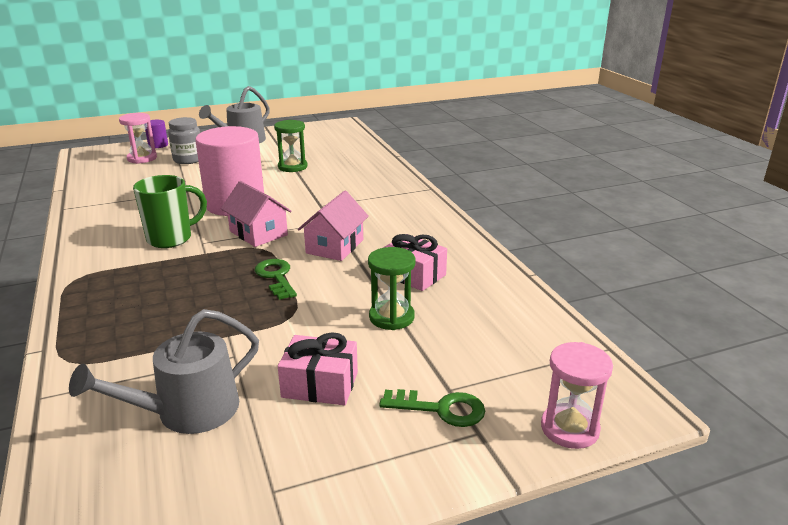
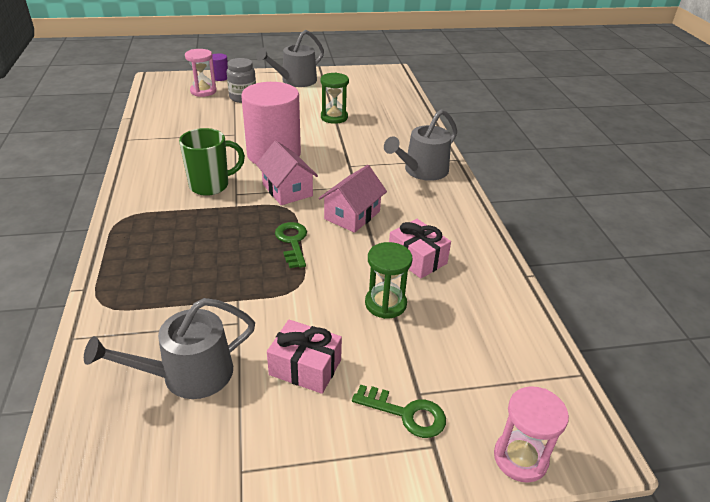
camera: 10 degrees right, 10 degrees up
(398, 201) = (422, 171): none -> grey watering can

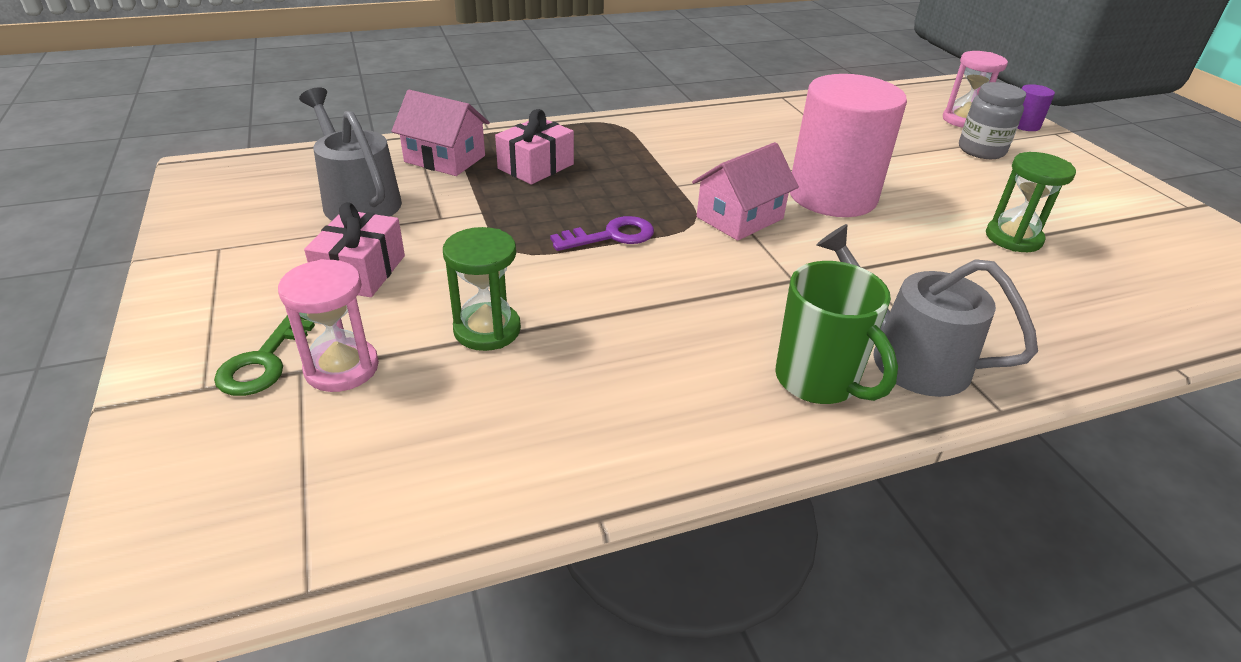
camera: 80 degrees right, 0 degrees up
(211, 185) = (713, 161): green mug -> green mug (818, 381)
(292, 242) = (611, 236): green key -> purple key
(295, 81) = (1104, 187): grey watering can -> none
(352, 215) = (704, 282): pink house -> pink house (445, 159)
(417, 259) = (609, 359): pink gift -> pink gift (536, 166)
(520, 458) = (149, 481): pink hourglass -> pink hourglass (342, 368)

